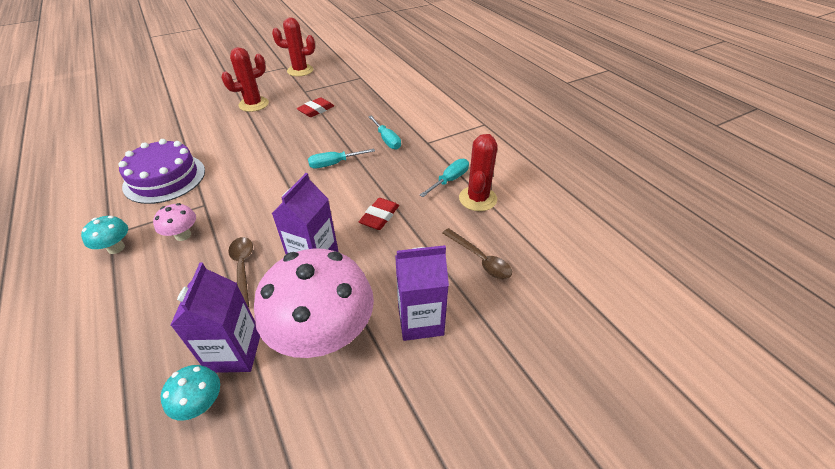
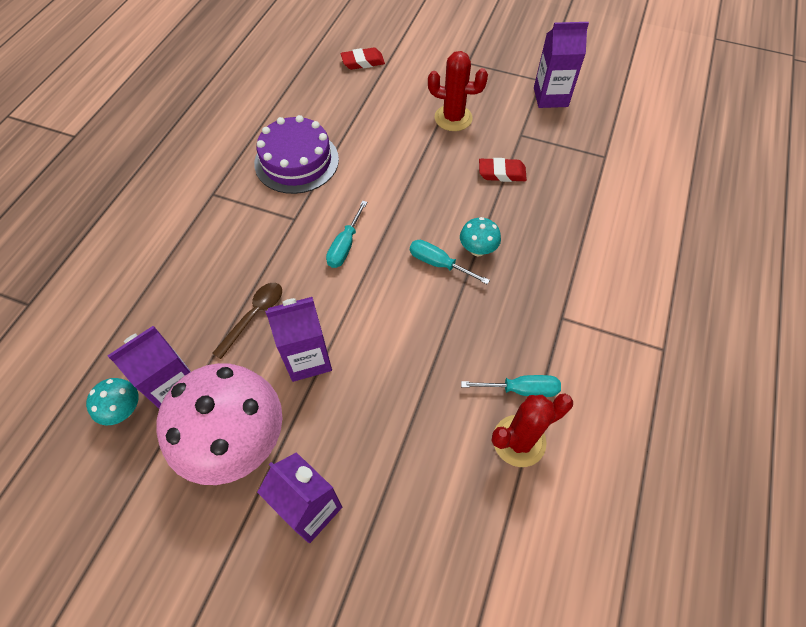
camera: 50 degrees right, 15 degrees up
(116, 248) = (204, 212): turquoise mushroom -> turquoise mushroom (477, 249)
(183, 235) = (251, 240): pink mushroom -> none
(300, 70) = (550, 97): red cactus -> purple carton
(379, 217) = (404, 367): red eraser -> red eraser (363, 62)
(387, 140) = (524, 276): turquoise screwdriver -> turquoise screwdriver (345, 245)
(480, 259) = (430, 508): brown spoon -> none

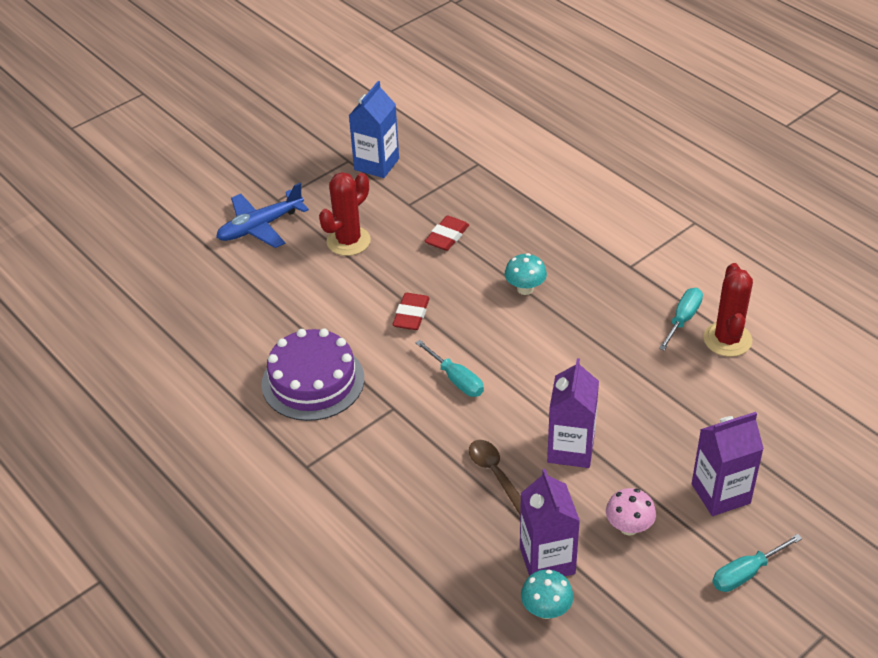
camera: 60 degrees left, 15 degrees down
(237, 441) = (629, 527): pink mushroom -> pink mushroom, size x0.43
(363, 62) = (203, 278): red eraser -> red eraser (411, 315)
(433, 66) = (260, 227): none -> blue plane
(439, 264) = (524, 321): turquoise screwdriver -> turquoise screwdriver (746, 573)
(550, 97) = (376, 164): purple carton -> blue carton

